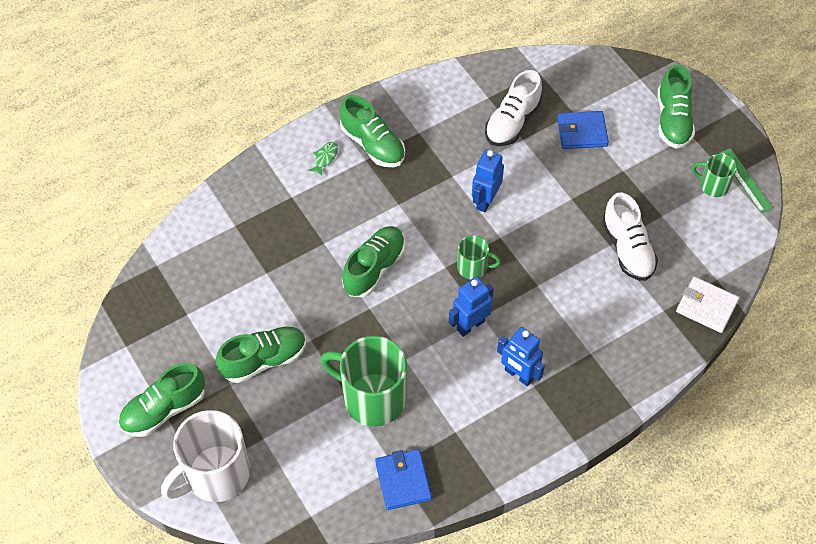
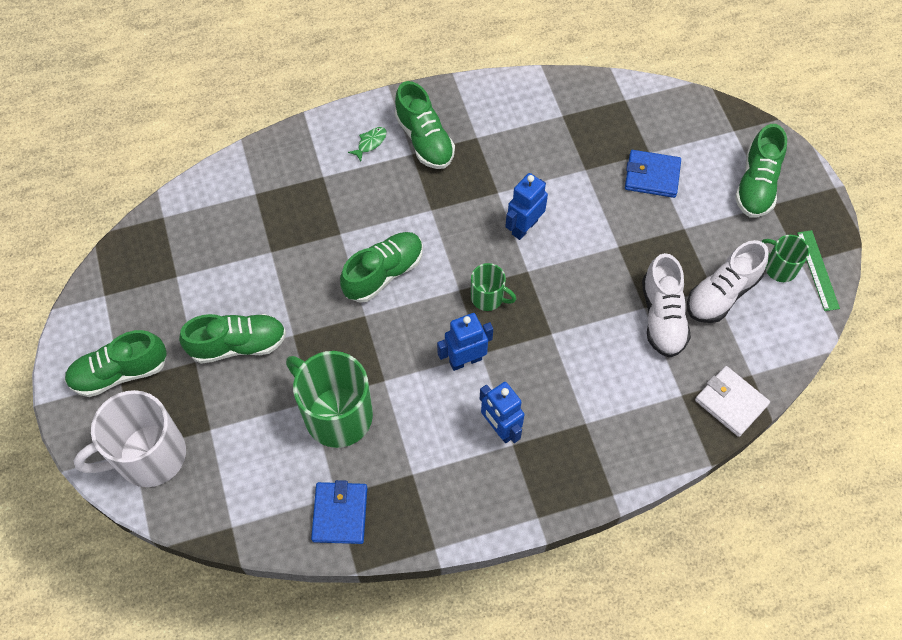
camera: 15 degrees right, 5 degrees up
(512, 122) = (580, 148): white shoe -> white shoe (722, 293)

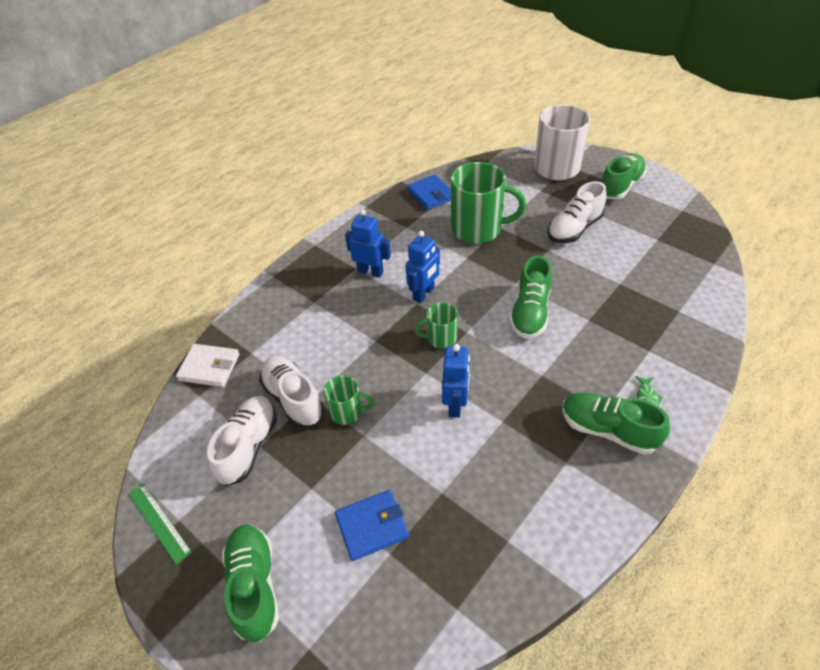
camera: 150 degrees right, 15 degrees down
(238, 345) = (574, 229): green shoe -> white shoe
(779, 268) = (200, 502): green mug -> green mug (347, 412)

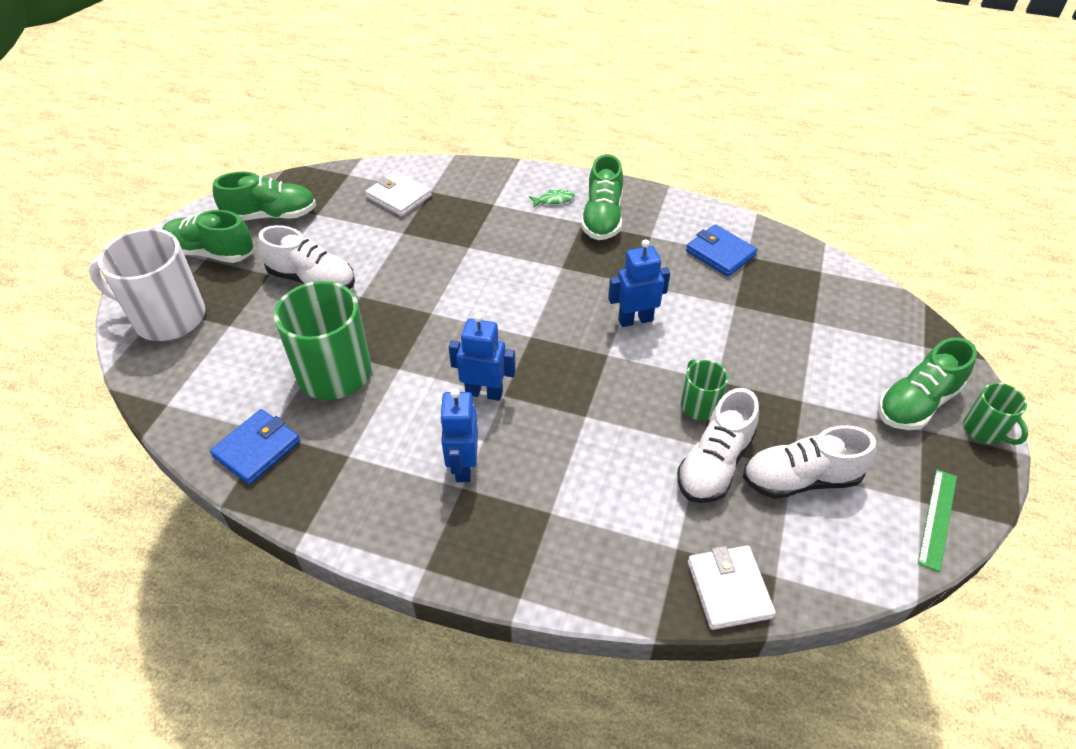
camera: 115 degrees left, 0 degrees up
(372, 526) = (801, 341): blue wallet -> blue wallet (720, 253)
(440, 338) = (551, 356): green mug -> green mug (984, 430)
(530, 312) = (477, 291): green shoe -> green shoe (271, 215)
(673, 289) = (398, 197): none -> white wallet

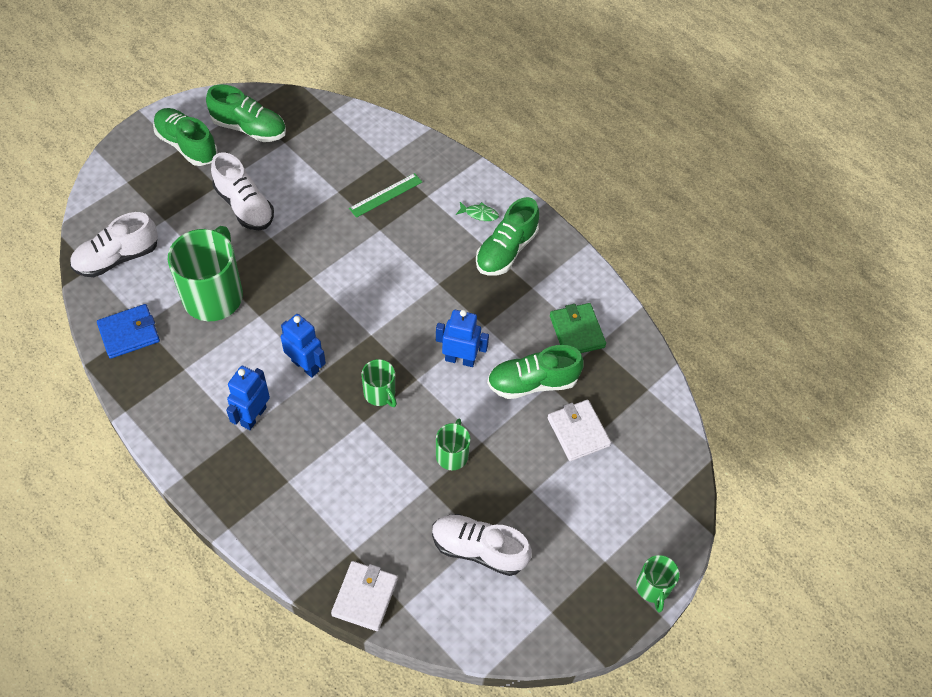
camera: 25 degrees right, 10 degrees up
(167, 318) = (127, 192): white mug -> none
(398, 197) = (357, 153): white wallet -> white wallet (578, 432)
(582, 383) = (380, 393): none -> green mug
(714, 464) = (426, 505): white shoe -> white shoe (117, 258)
(720, 253) = (577, 331): blue wallet -> green wallet
(917, 403) = (620, 539): green shoe -> green shoe (532, 382)
(937, 518) = (552, 630): green ruler -> green ruler (385, 195)

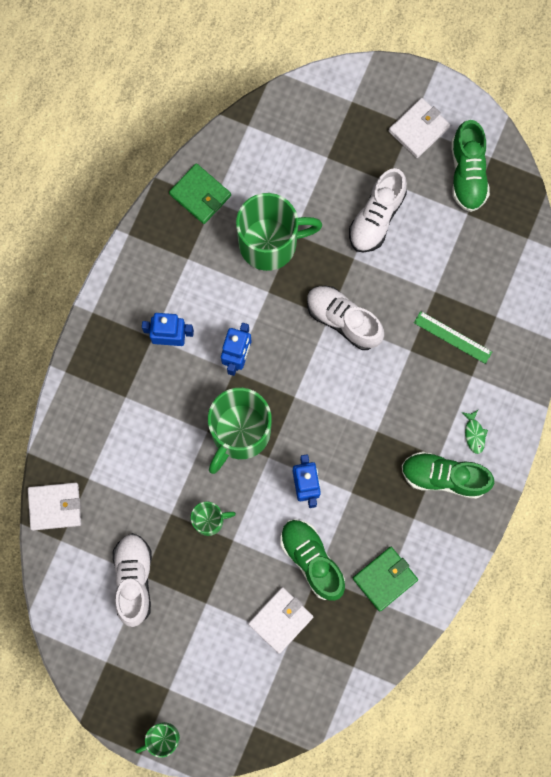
camera: 70 degrees right, 20 degrees up
(117, 258) = (268, 141): white shoe -> white shoe (343, 320)
(129, 333) = (200, 195): blue wallet -> green wallet
(187, 145) = (418, 129): green shoe -> white wallet
(380, 393) = (239, 433): green mug -> green mug, size x1.97

